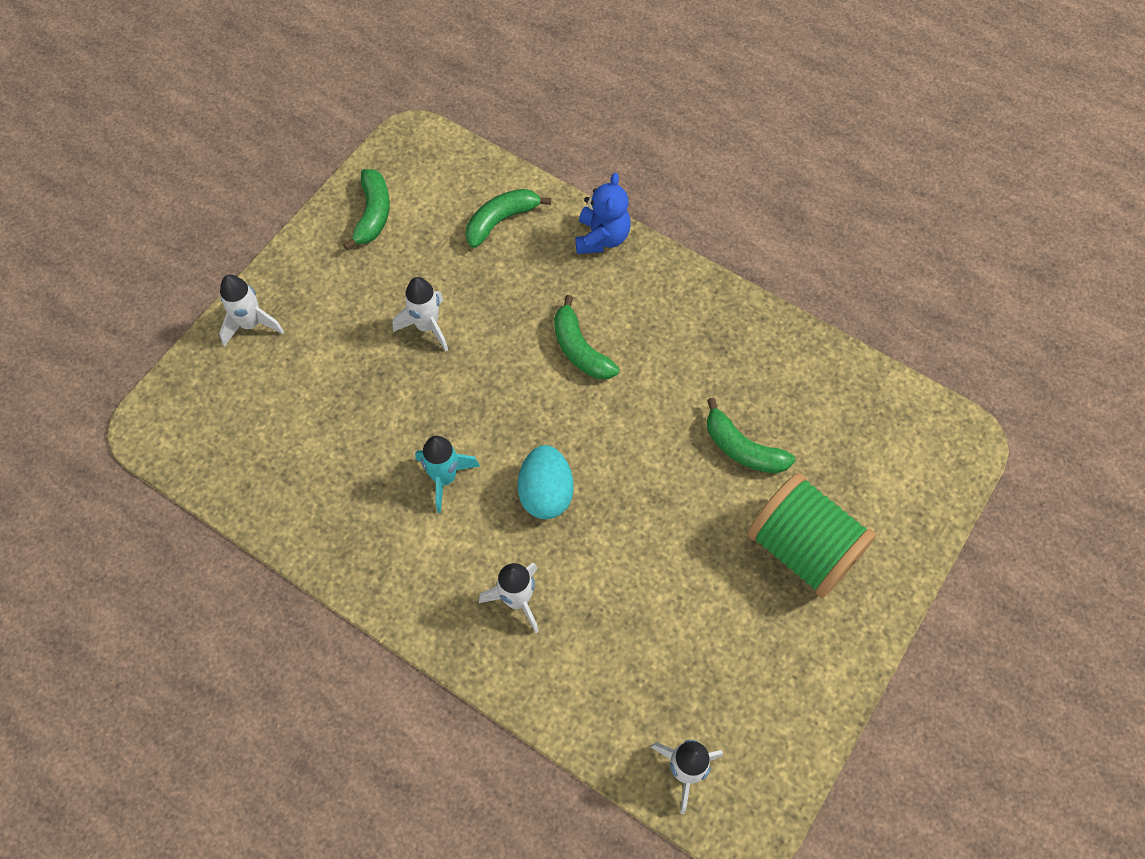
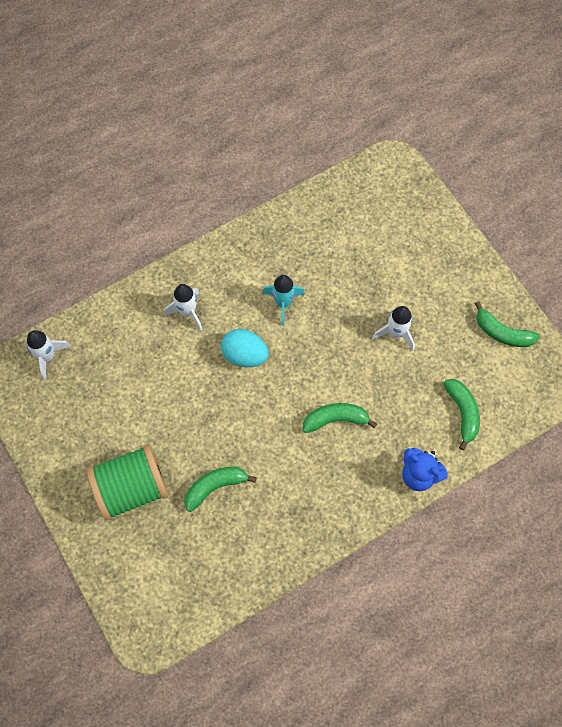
camera: 115 degrees right, 5 degrees up
(251, 324) = (443, 234): white rocket -> none

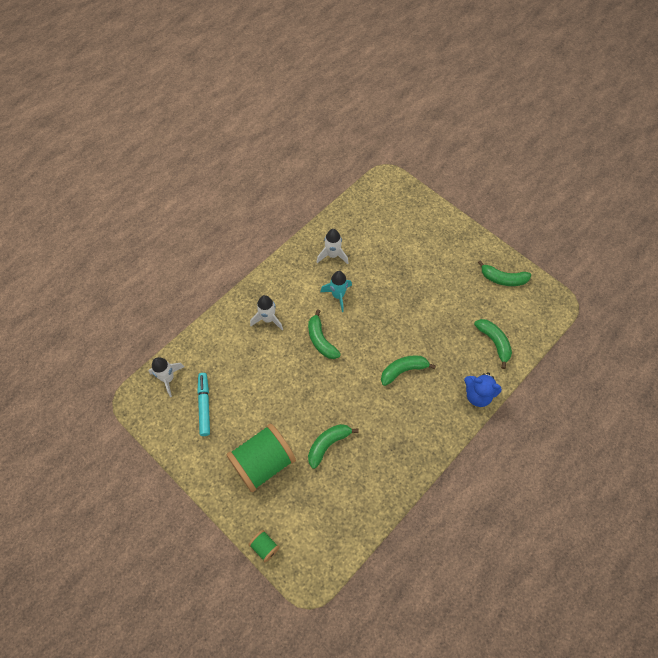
camera: 15 degrees left, 5 degrees down
(81, 401) = (204, 405): none -> turquoise marker
(106, 588) = (264, 547): none -> green spool
(245, 355) = (321, 340): turquoise egg -> green banana
(396, 333) = (427, 297): white rocket -> white rocket (333, 255)

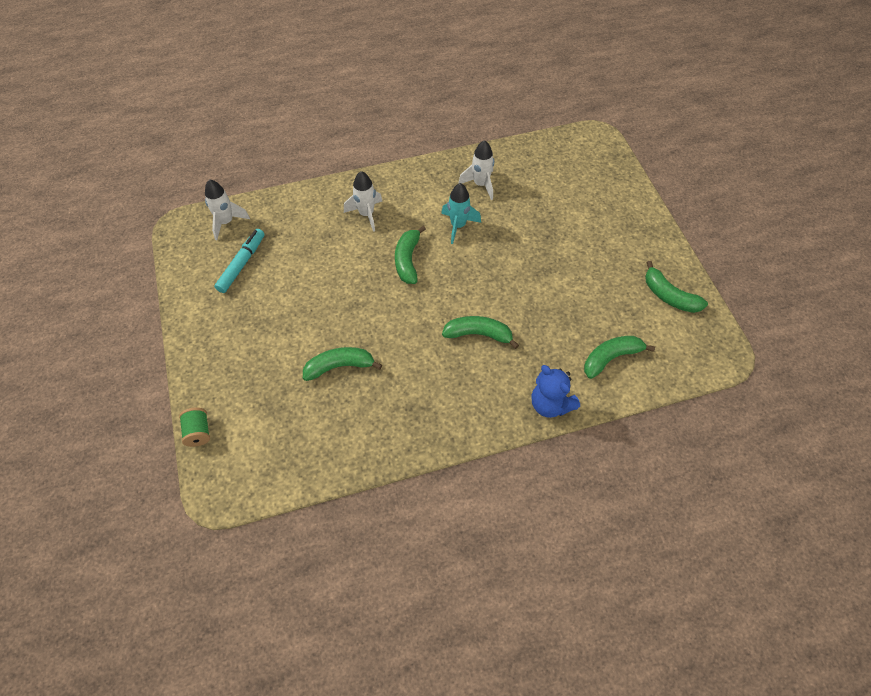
camera: 30 degrees right, 5 degrees down
(263, 462) = (259, 348): green spool -> none
(494, 342) = (611, 358): green banana -> green banana turned 120 degrees counterclockwise

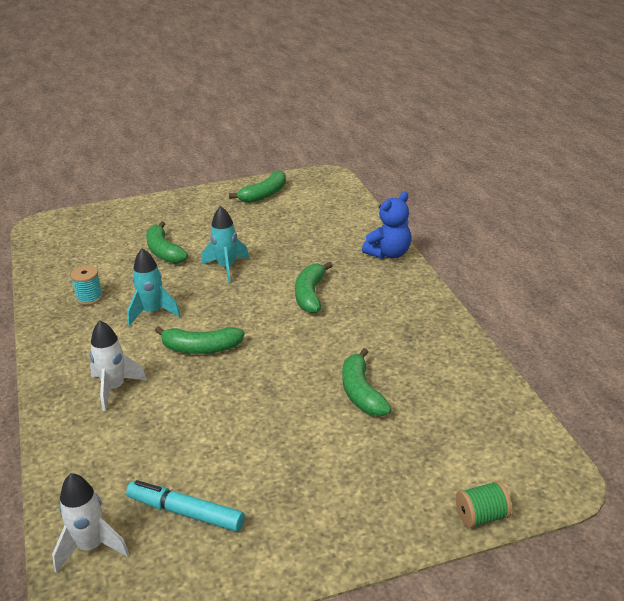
camera: 90 degrees left, 25 degrees down
(480, 184) = (89, 298): white rocket -> turquoise spool
(525, 270) = (226, 267): none -> turquoise rocket
(611, 358) = (334, 223): green banana -> green banana (164, 251)

